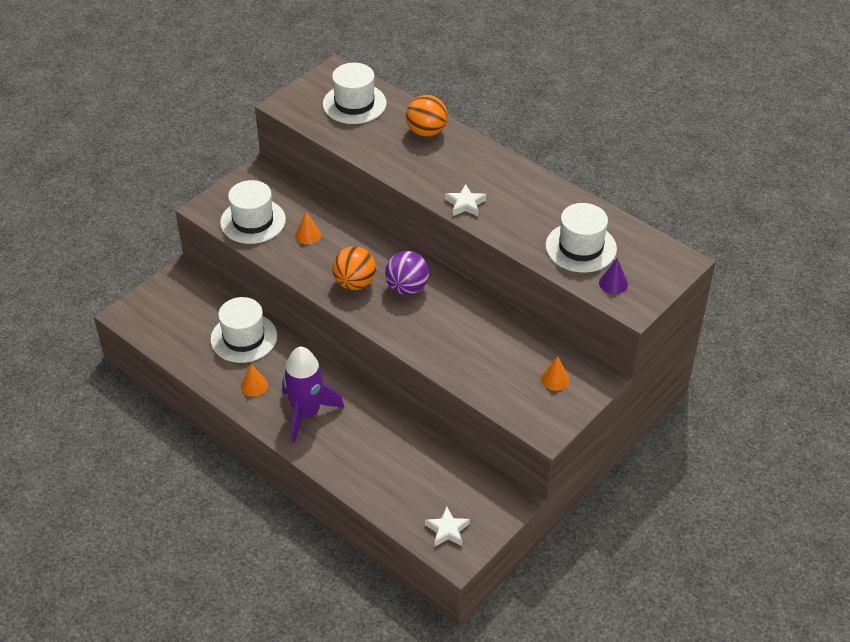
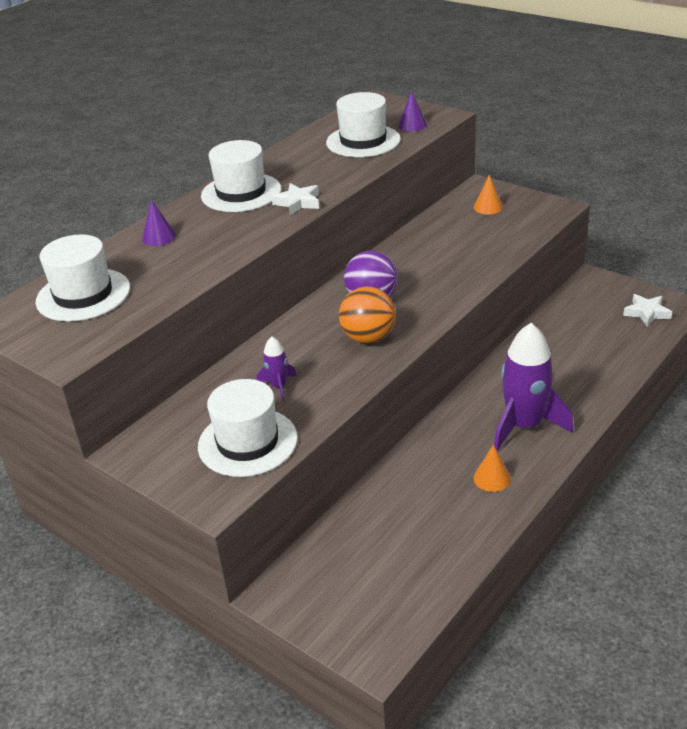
camera: 90 degrees left, 10 degrees down
(244, 338) = (407, 501): white hat -> white hat (241, 193)
(308, 235) = (278, 386): orange cone -> purple rocket
(426, 132) = (159, 237): orange ball -> purple cone

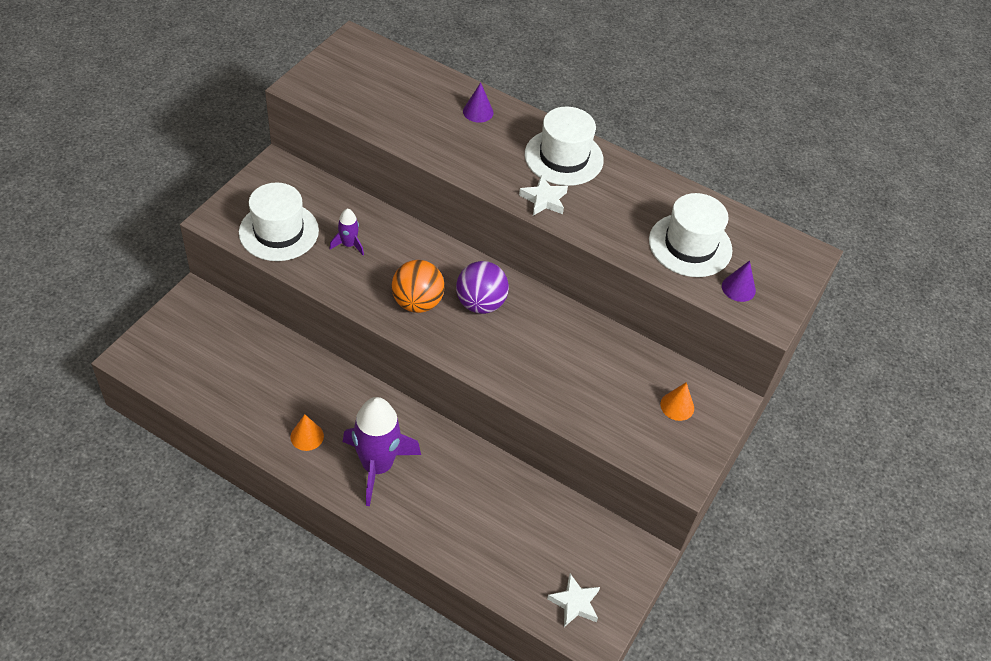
camera: 75 degrees right, 15 degrees up
(83, 295) = (385, 81): white hat -> none

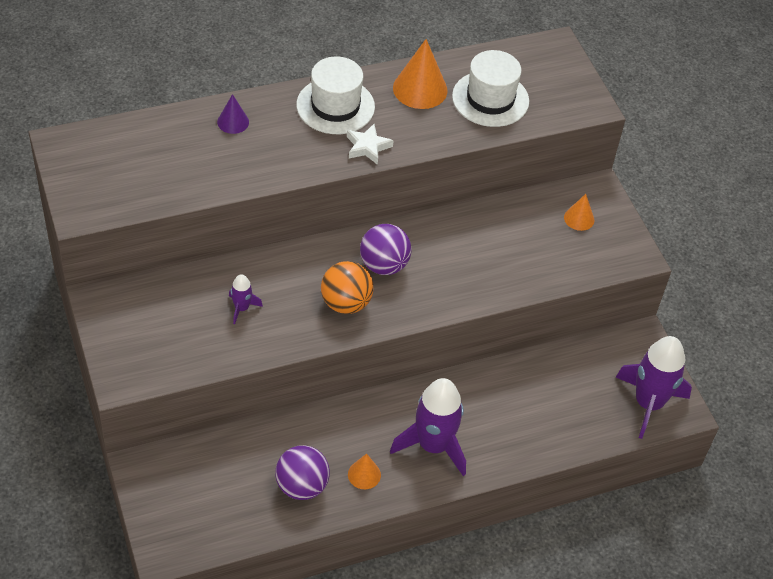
camera: 50 degrees left, 0 degrees up
(260, 403) = (302, 486): none -> purple ball
(279, 231) = (180, 346): white hat -> none
(574, 603) = (648, 403): white star -> purple rocket
(644, 196) = (420, 89): none -> orange cone
(738, 288) = (552, 102): purple cone -> none

